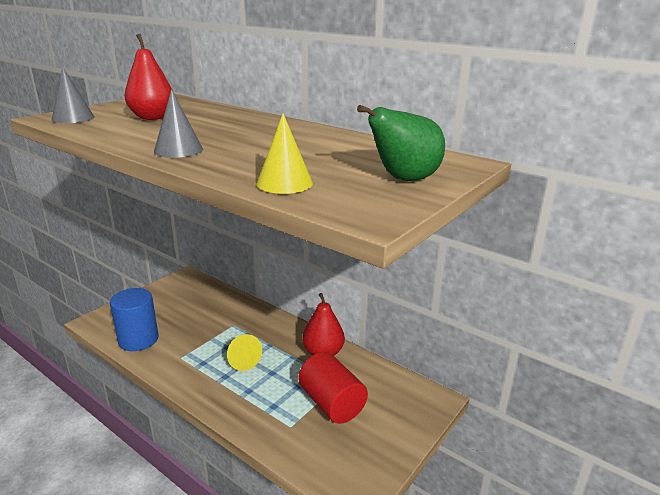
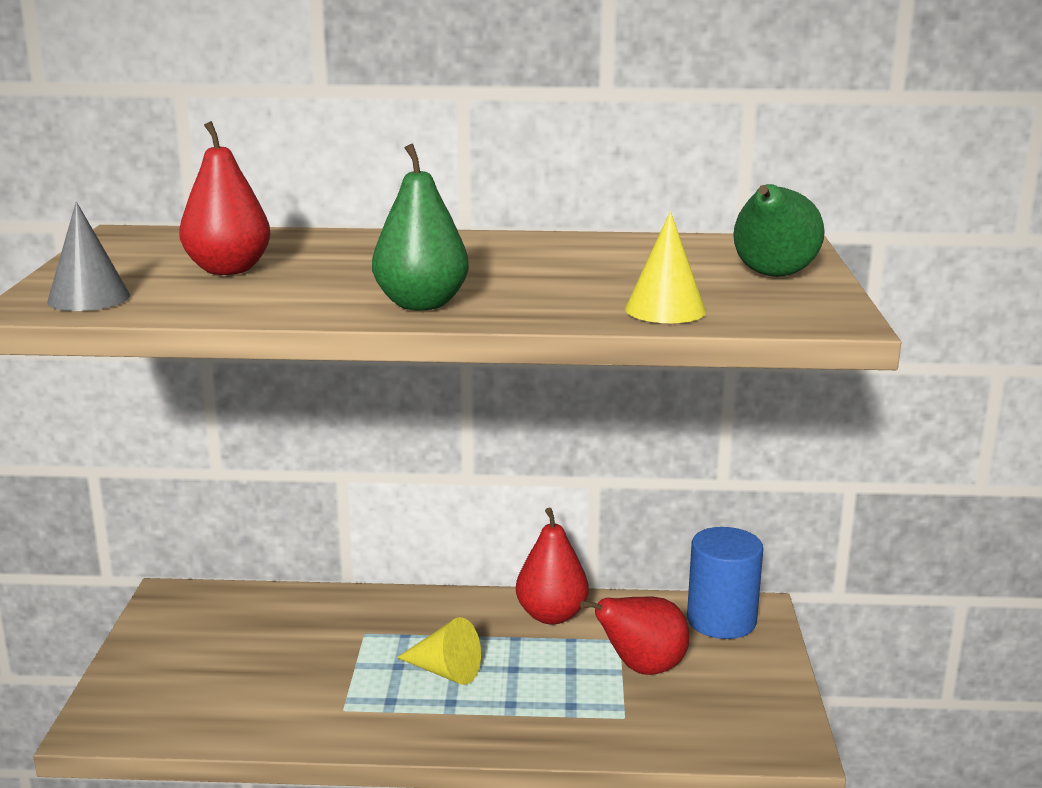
camera: 35 degrees left, 5 degrees down
(138, 339) = (229, 716): blue cylinder -> blue cylinder (721, 621)
(178, 150) = (421, 304): grey cone -> green pear
(331, 403) = (642, 668): red cylinder -> red pear

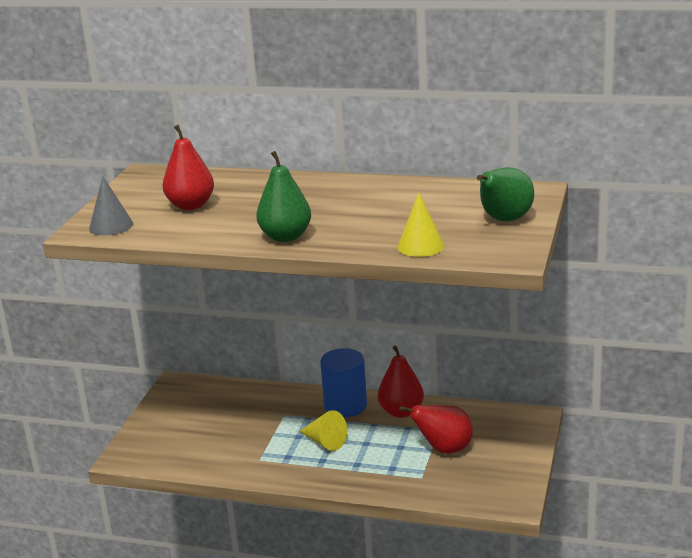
camera: 15 degrees right, 5 degrees up
(721, 621) = (508, 423): blue cylinder -> blue cylinder (345, 406)

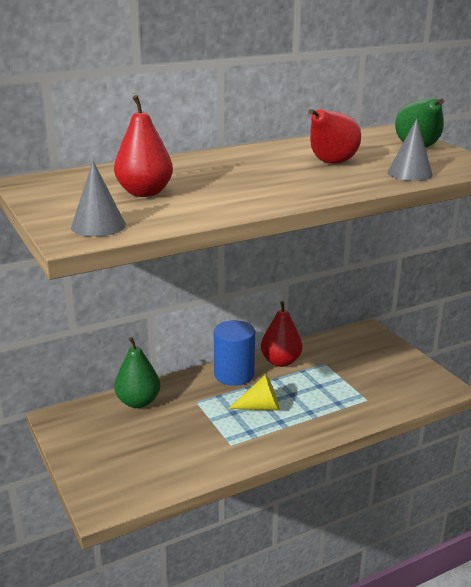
camera: 45 degrees left, 0 degrees up
(285, 237) = (293, 192): green pear -> green pear (138, 402)
(420, 246) = (410, 173): yellow cone -> grey cone
(444, 449) = (350, 374): red pear -> red pear (331, 163)

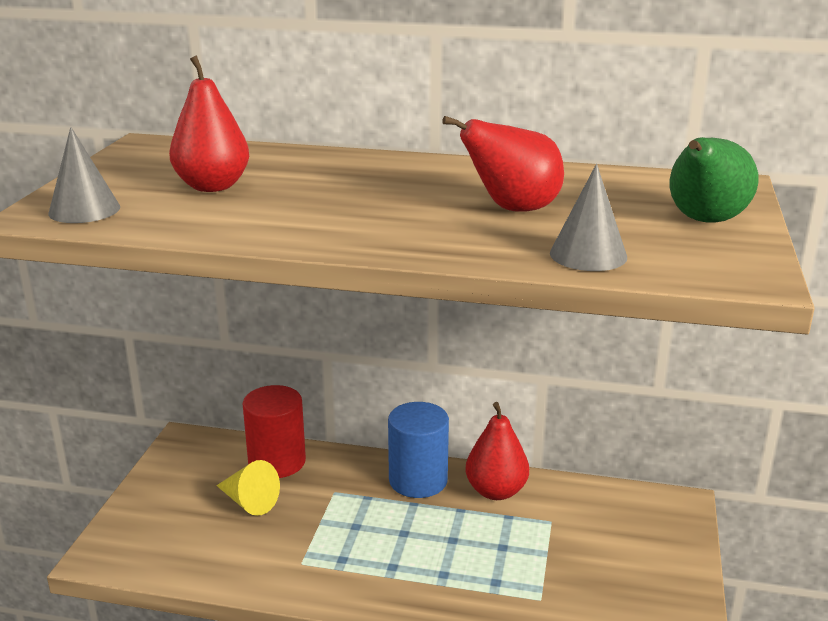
camera: 40 degrees right, 0 degrees up
(138, 402) = (277, 462): green pear -> red cylinder
(260, 407) = (394, 536): yellow cone -> yellow cone (249, 502)

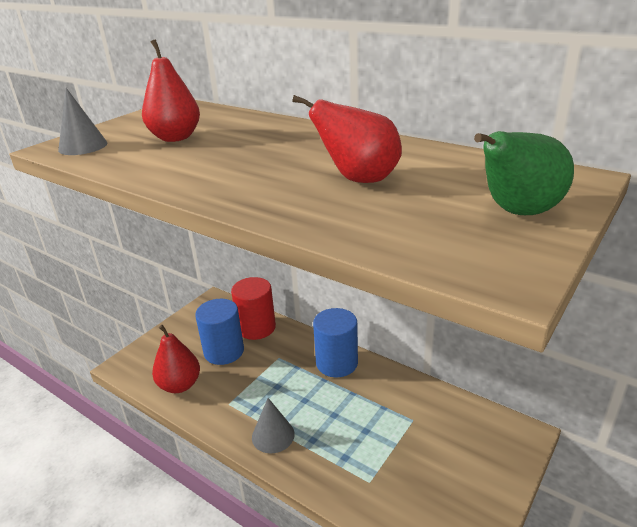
camera: 25 degrees right, 5 degrees up
(249, 502) = (224, 351): yellow cone -> blue cylinder
(496, 491) = (385, 385): red pear -> red pear (180, 385)
(588, 255) = (375, 230): grey cone -> grey cone (273, 435)

